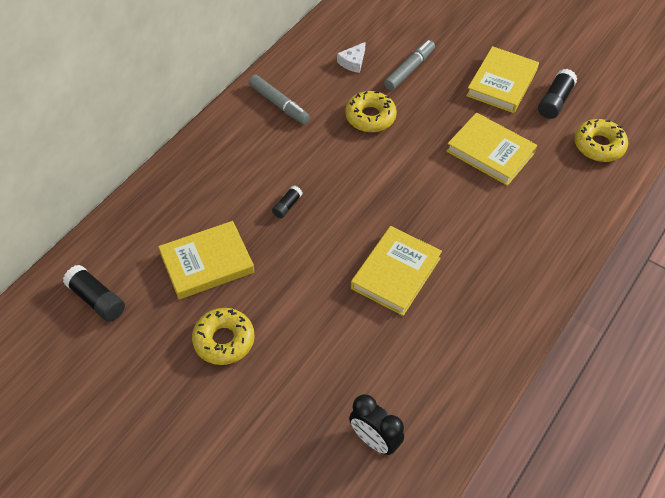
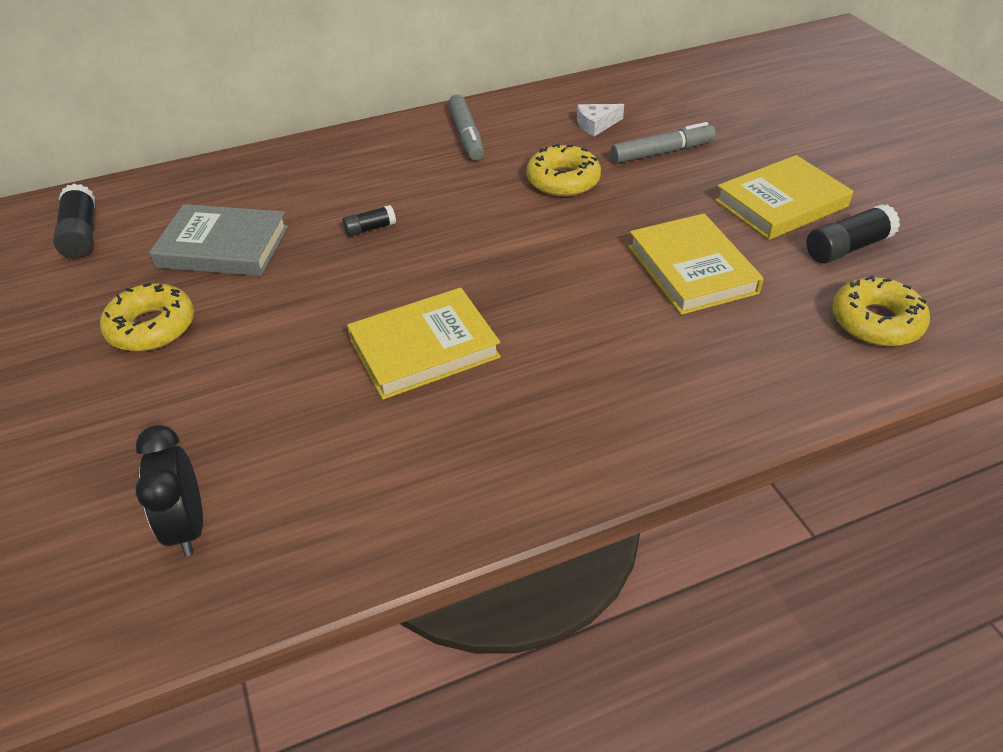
camera: 35 degrees right, 10 degrees down
(207, 263) = (223, 247): yellow book -> grey book

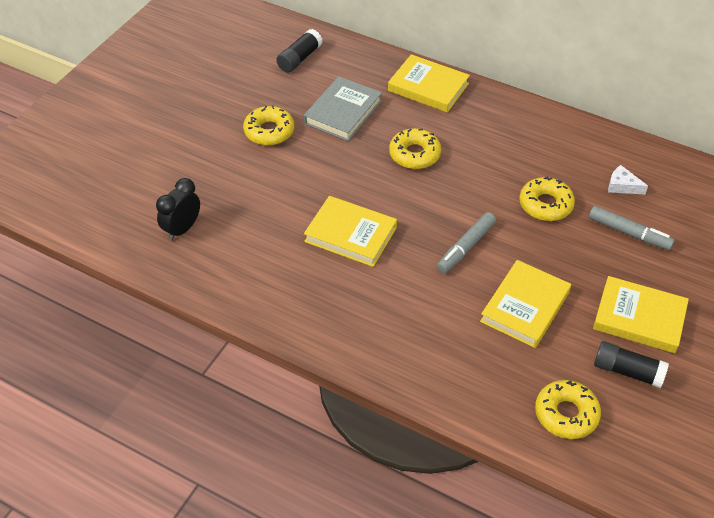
camera: 50 degrees right, 5 degrees up
(223, 247) = (343, 112): grey book -> grey book turned 60 degrees clockwise
(288, 166) = (428, 87): none -> yellow book
(370, 228) = (414, 154): black glue stick -> yellow donut
(466, 135) = (540, 136): grey marker -> grey marker (466, 247)

